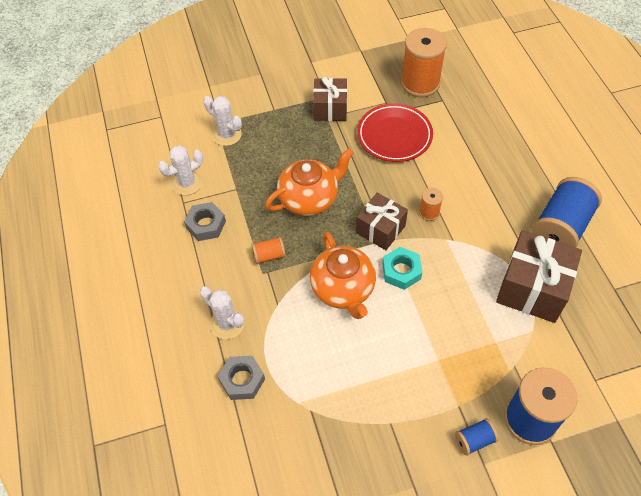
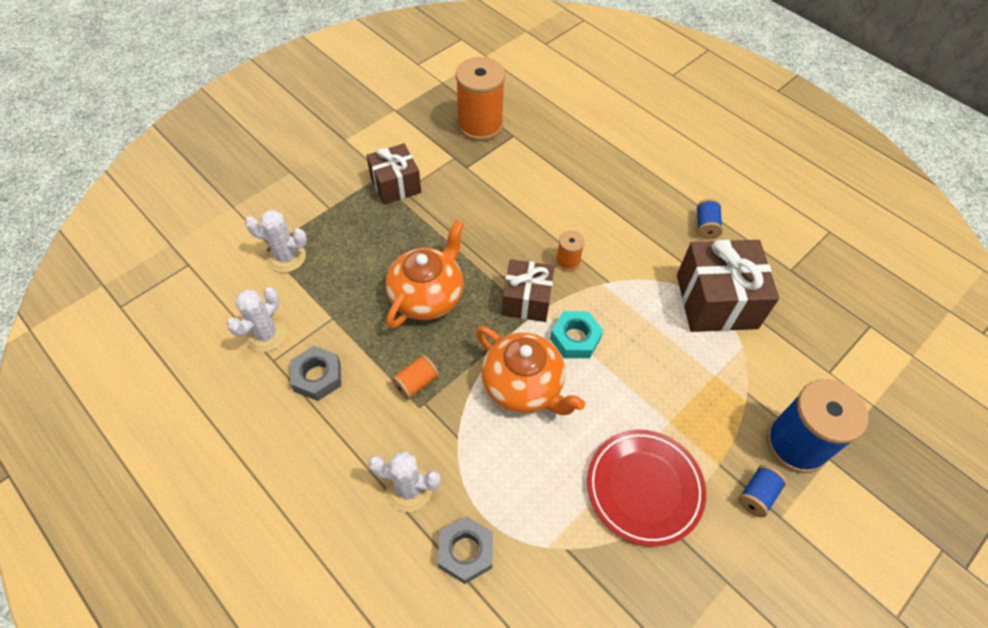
camera: 30 degrees left, 0 degrees up
(394, 136) = (484, 191): red plate -> red plate (644, 488)
(561, 227) = (706, 226): blue spool -> blue spool, size x0.47

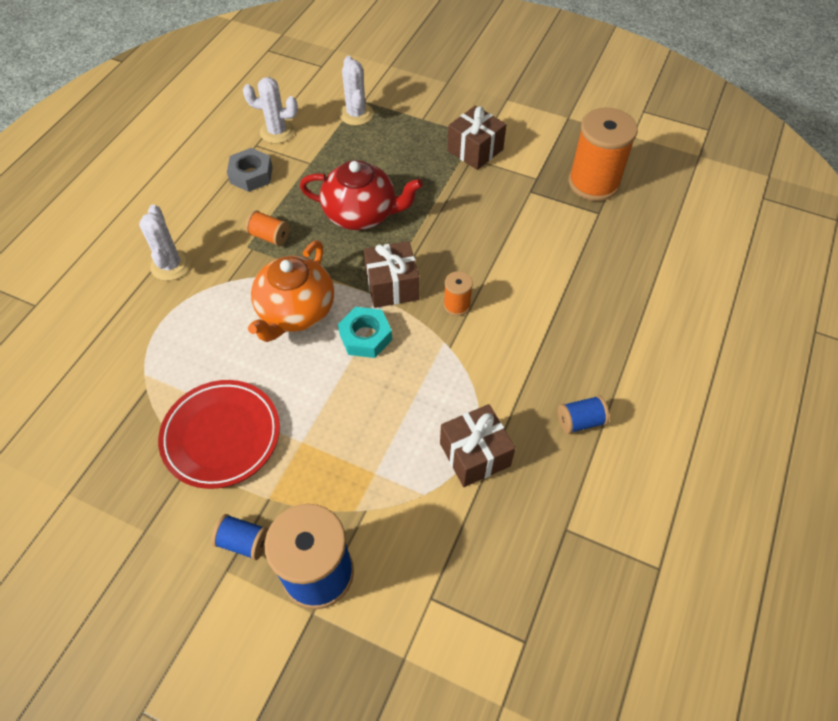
camera: 70 degrees right, 0 degrees up
(427, 296) = (361, 214): orange teapot -> red teapot
(465, 552) = (127, 319): grey nut -> none
(716, 301) = (475, 454): brown gift -> brown gift, size x0.64

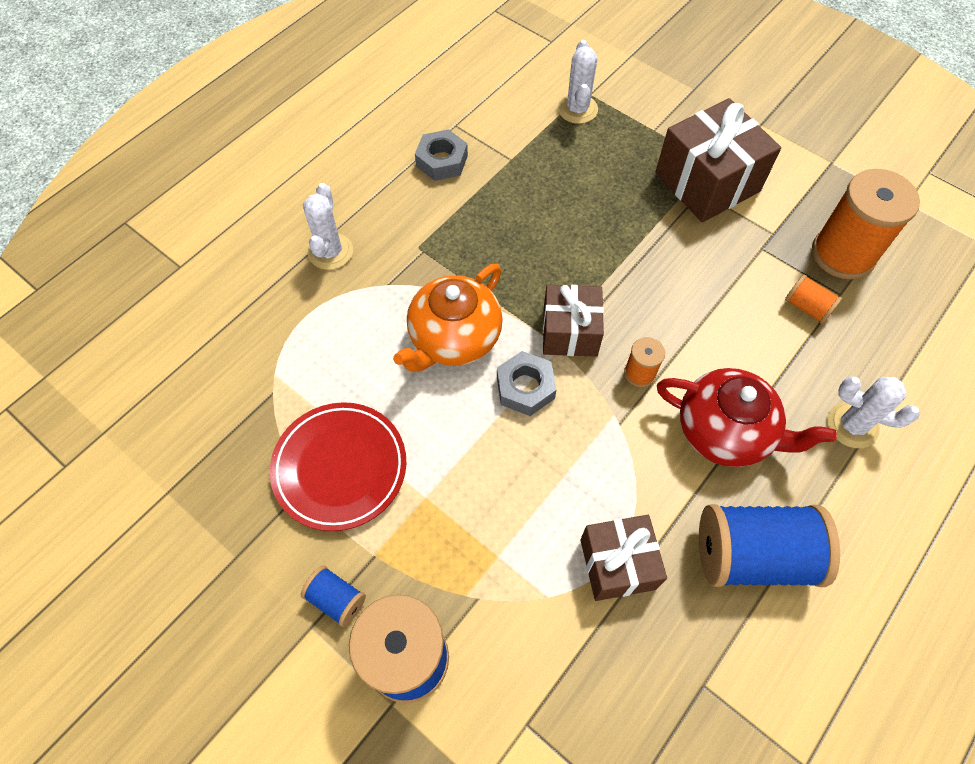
camera: 15 degrees right, 5 degrees up
(269, 236) = (445, 240): orange spool -> orange spool (807, 307)
(277, 132) = (482, 113): white cactus -> white cactus (852, 425)
(361, 214) = (555, 235): red teapot -> red teapot (725, 432)
(365, 337) = (525, 387): turquoise nut -> grey nut
(475, 150) = (707, 182): brown gift -> brown gift, size x1.56
(580, 421) = (753, 555): blue spool -> blue spool, size x2.14

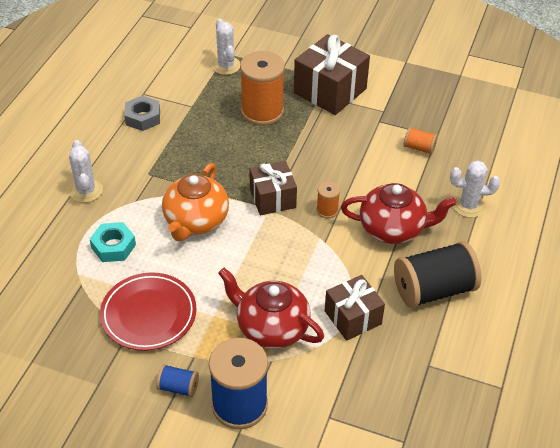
camera: 20 degrees left, 15 degrees down
(334, 346) = (113, 246): none -> turquoise nut
(496, 543) = (271, 328): none -> red teapot
(525, 387) = (255, 237): grey nut -> none
(753, 555) = (433, 290): blue spool -> black spool
(843, 254) = (431, 113): orange spool -> orange spool (262, 112)

